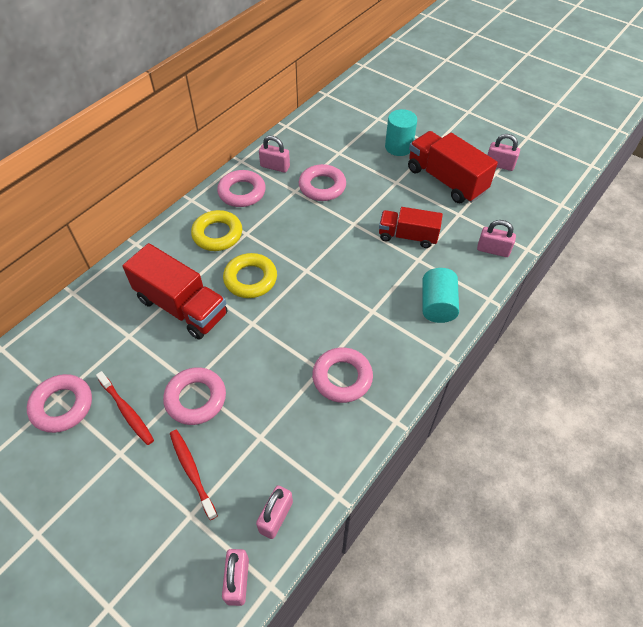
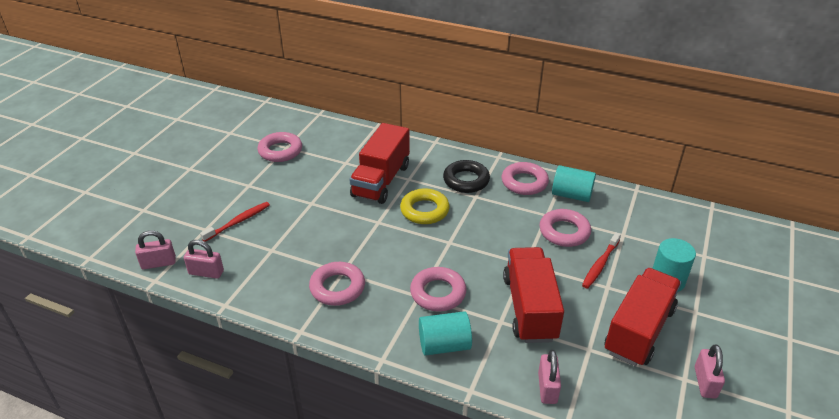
camera: 75 degrees right, 15 degrees down
(127, 411) = (281, 179): red toothbrush -> red toothbrush (600, 264)
(196, 399) = (298, 209): pink ring -> pink ring (438, 293)
(217, 234) = (466, 180): yellow ring -> black ring
(275, 166) = (571, 195): pink padlock -> turquoise cylinder
(407, 236) = (529, 308): red truck -> red truck, size x1.54

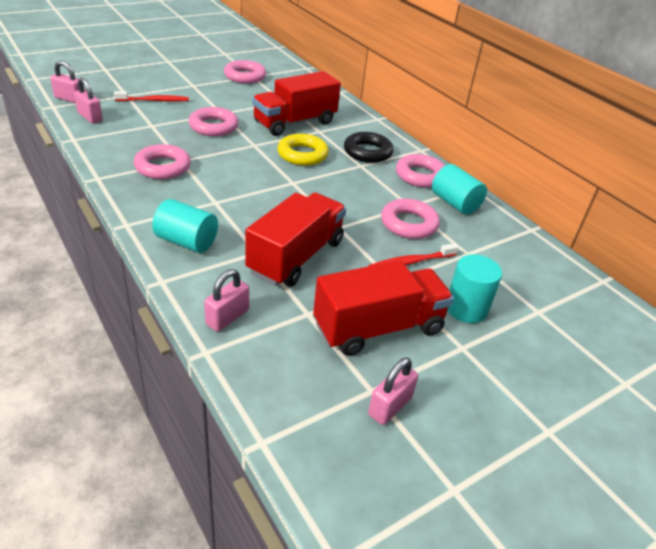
camera: 30 degrees right, 0 degrees up
(438, 293) = (233, 208): pink ring -> pink ring (213, 126)

